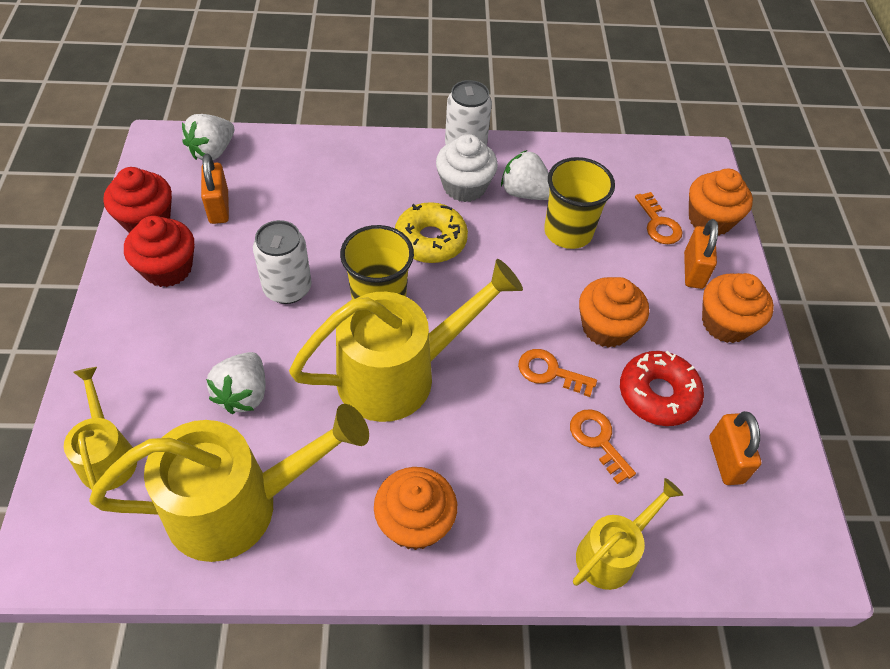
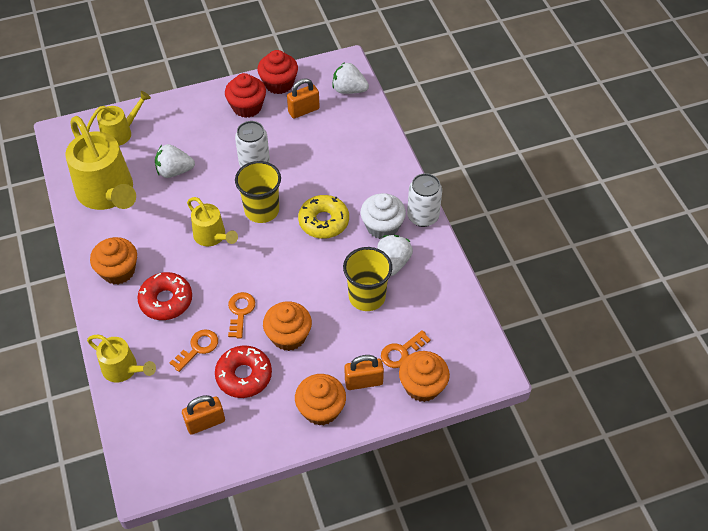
camera: 75 degrees right, 0 degrees up
(401, 373) = (212, 237): yellow watering can -> yellow watering can, size x0.54
(499, 464) = (166, 300): none -> red donut

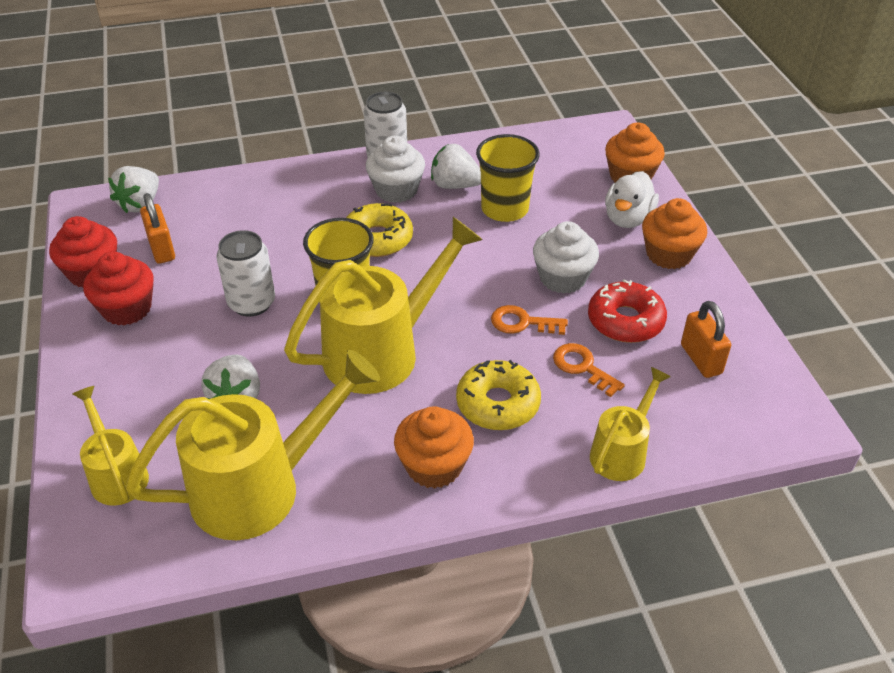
camera: 85 degrees left, 10 degrees down
(166, 300) = (498, 404): red donut -> yellow donut
(212, 237) = (383, 351): yellow watering can -> yellow watering can, size x1.85
(288, 336) = (562, 278): orange cupcake -> white cupcake
(363, 382) = (628, 219): orange padlock -> white duck
(401, 352) = (585, 188): orange key -> none

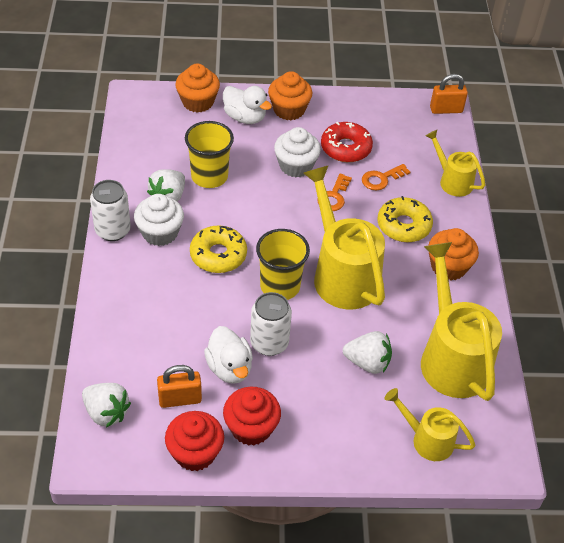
camera: 80 degrees left, 5 degrees up
(117, 474) = (426, 439): yellow watering can -> yellow watering can turned 45 degrees clockwise
(209, 277) = (229, 368): none -> white duck
(701, 359) = (387, 126): orange padlock -> orange padlock (446, 110)

